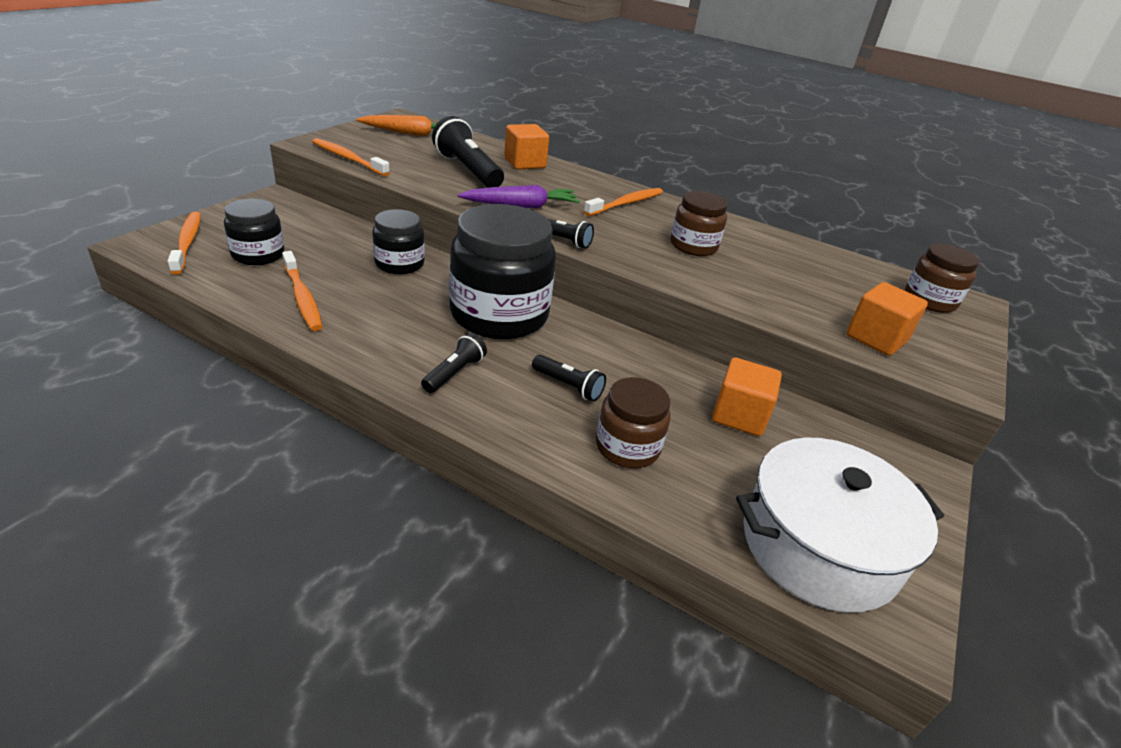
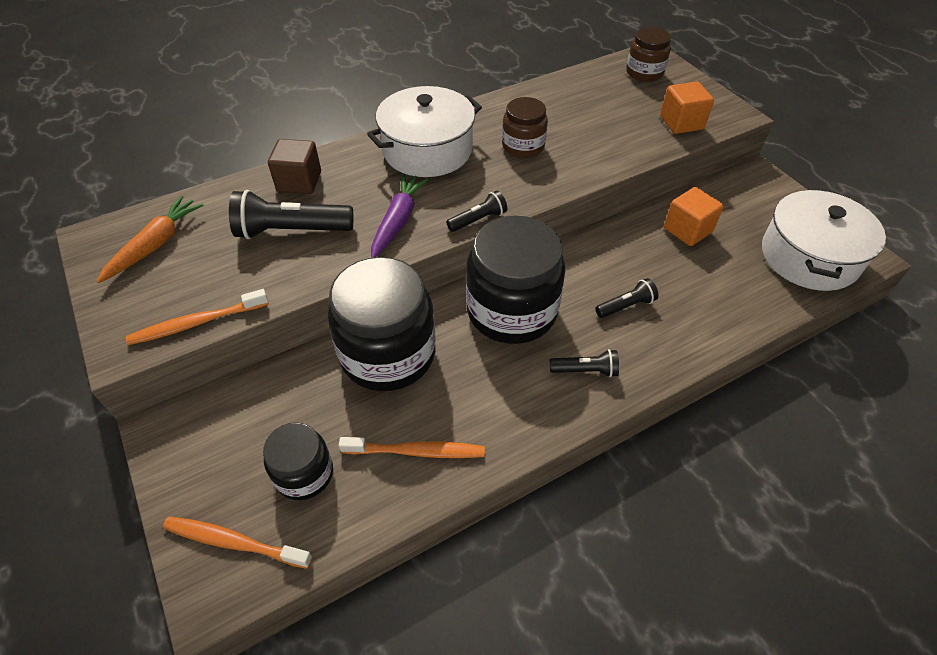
camera: 55 degrees left, 15 degrees up
(399, 264) = (388, 354): black jar -> black jar, size x1.86
(454, 373) = (585, 370): black flashlight -> black flashlight turned 120 degrees clockwise
(525, 163) = (299, 182): orange cube -> brown cube
(626, 203) = (427, 150): orange toothbrush -> white pot
(627, 447) = (703, 303): brown jar -> none

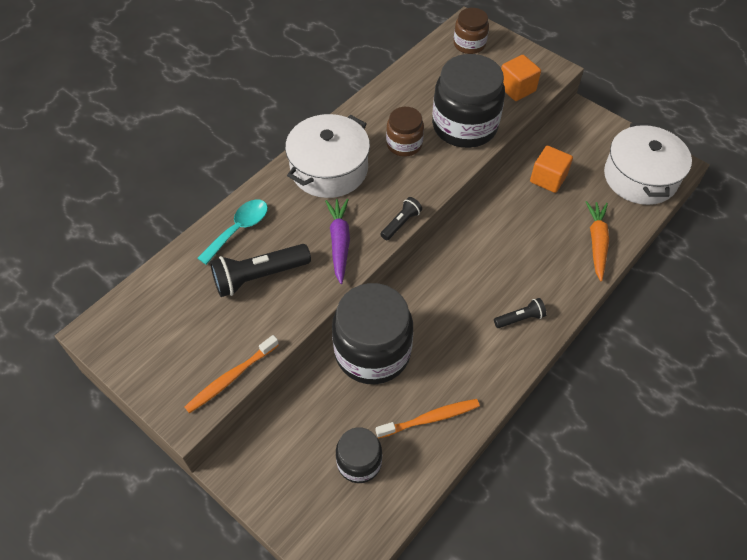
camera: 20 degrees left, 5 degrees up
(155, 245) = (153, 323): orange carrot -> orange carrot (596, 243)
(234, 542) = (336, 526): orange toothbrush -> none
(299, 182) = (239, 229): brown cube -> turquoise spoon
(511, 311) = (447, 287): black jar -> black jar (464, 126)
(626, 306) = (528, 257): black flashlight -> none

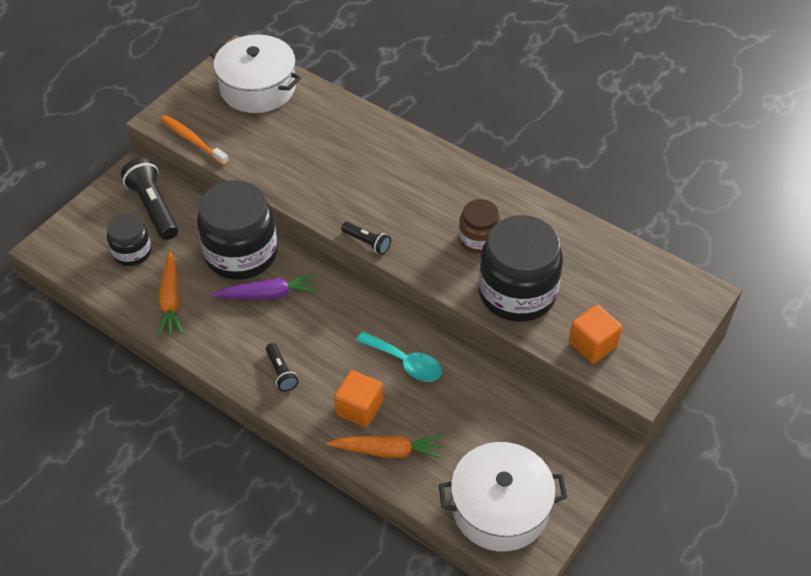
camera: 85 degrees right, 5 degrees down
(239, 229) = (349, 125): turquoise spoon -> turquoise spoon (405, 362)
(259, 276) = (296, 145): black flashlight -> black flashlight (154, 208)
(329, 169) = (433, 181): white pot -> white pot (258, 88)
(339, 242) = (339, 197): purple carrot -> purple carrot (268, 294)
(430, 418) = (170, 300): orange toothbrush -> orange carrot
(469, 44) = (664, 295): brown jar -> none
(548, 179) = (481, 404): orange cube -> orange cube (359, 408)

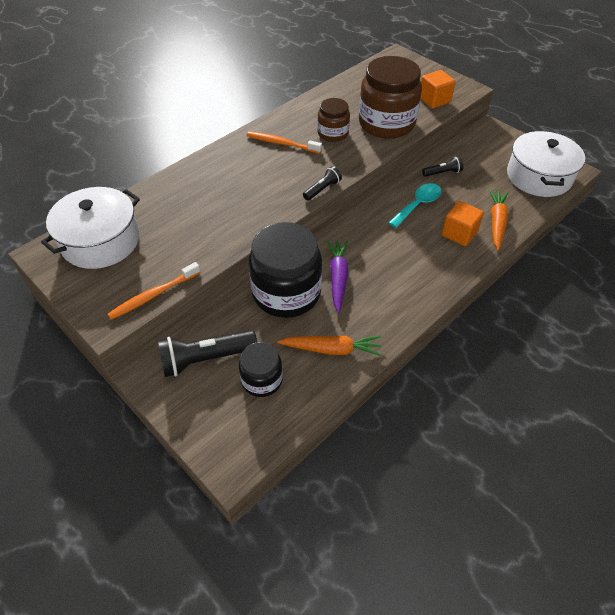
camera: 80 degrees left, 0 degrees up
(281, 372) = (422, 276): black flashlight -> black flashlight (442, 173)
(445, 194) = (282, 143): none -> orange toothbrush
(517, 293) = (386, 123): black jar -> brown jar

